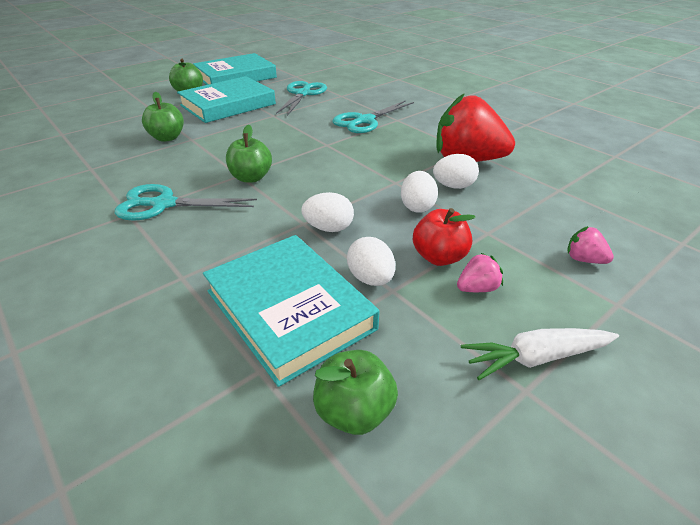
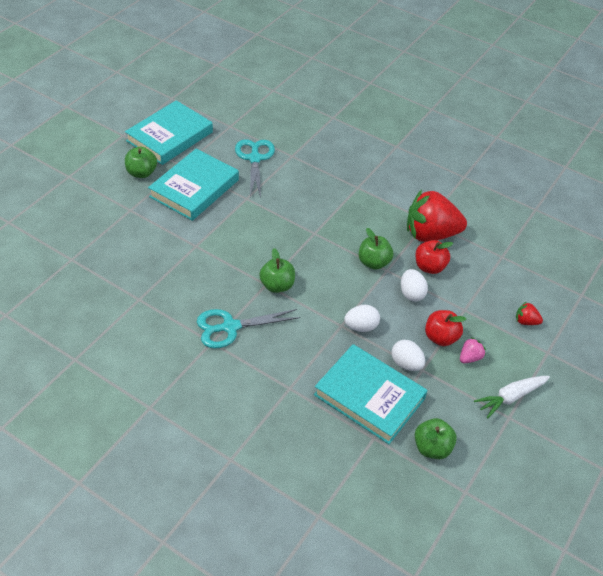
camera: 20 degrees left, 10 degrees up
(167, 138) = (173, 248): green apple -> green apple (373, 262)
(365, 121) = (331, 194): turquoise scissors -> none
(453, 186) = (429, 267): white egg -> red apple
(584, 259) = (526, 321): pink strawberry -> red strawberry

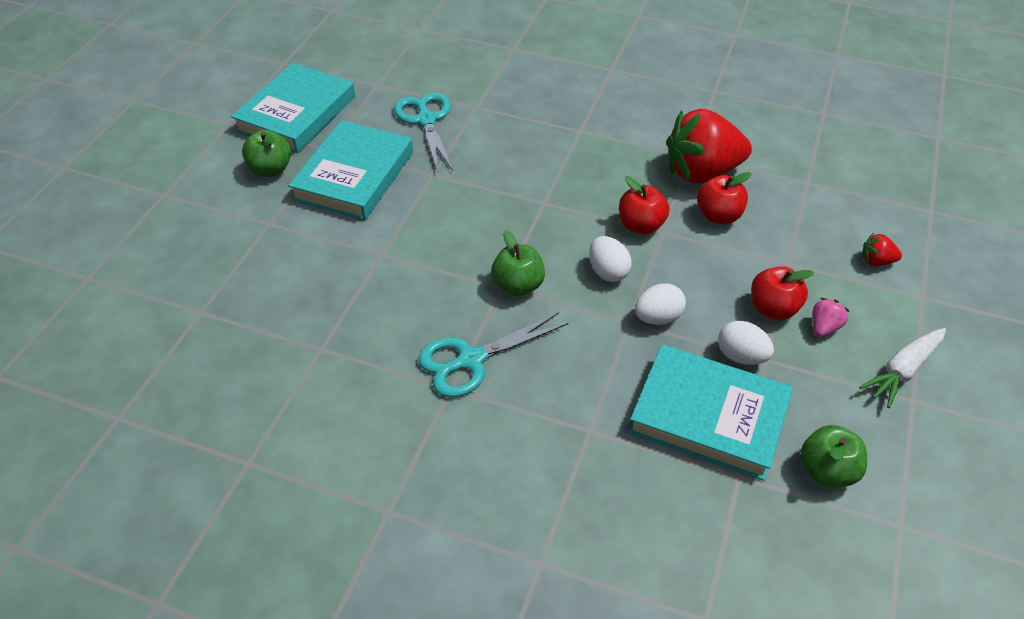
camera: 10 degrees left, 0 degrees up
(373, 262) = (641, 225): green apple -> red apple
(411, 293) = (709, 257): white egg -> white egg (608, 272)

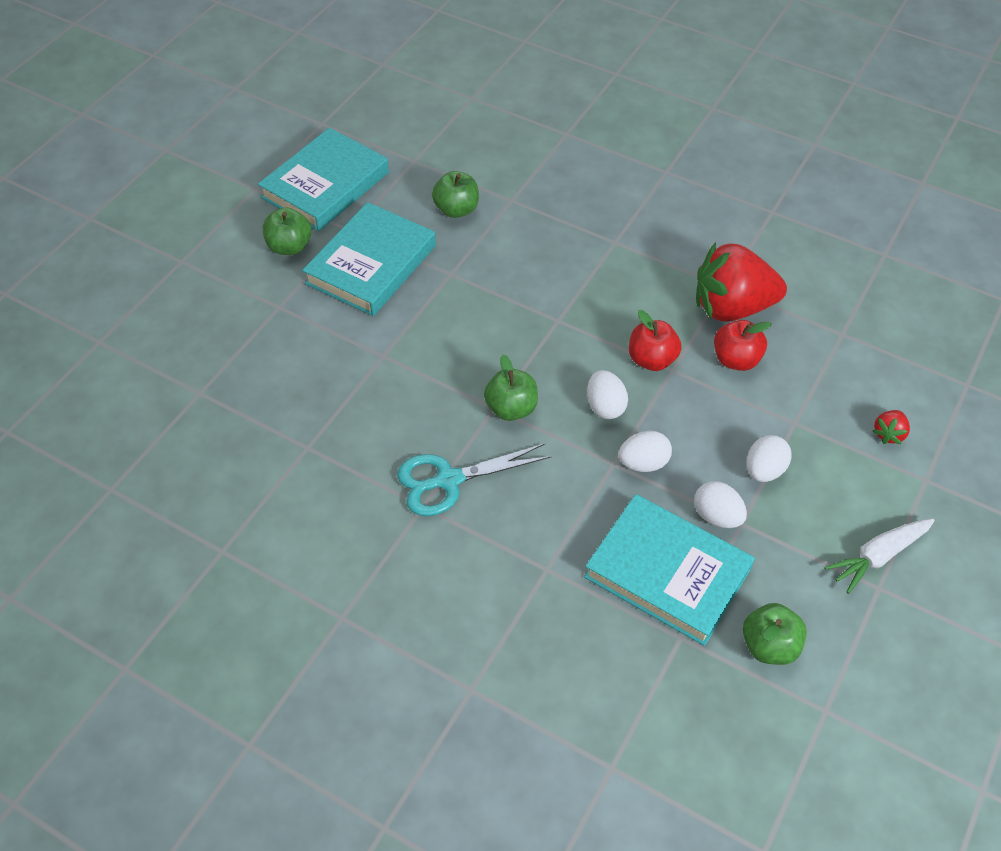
camera: 10 degrees right, 5 degrees up
(426, 120) = (456, 209): turquoise scissors -> green apple
(773, 308) = (764, 470): red apple -> white egg
(824, 327) = (810, 498): pink strawberry -> none
(876, 261) = (888, 434): red strawberry -> red strawberry turned 75 degrees counterclockwise

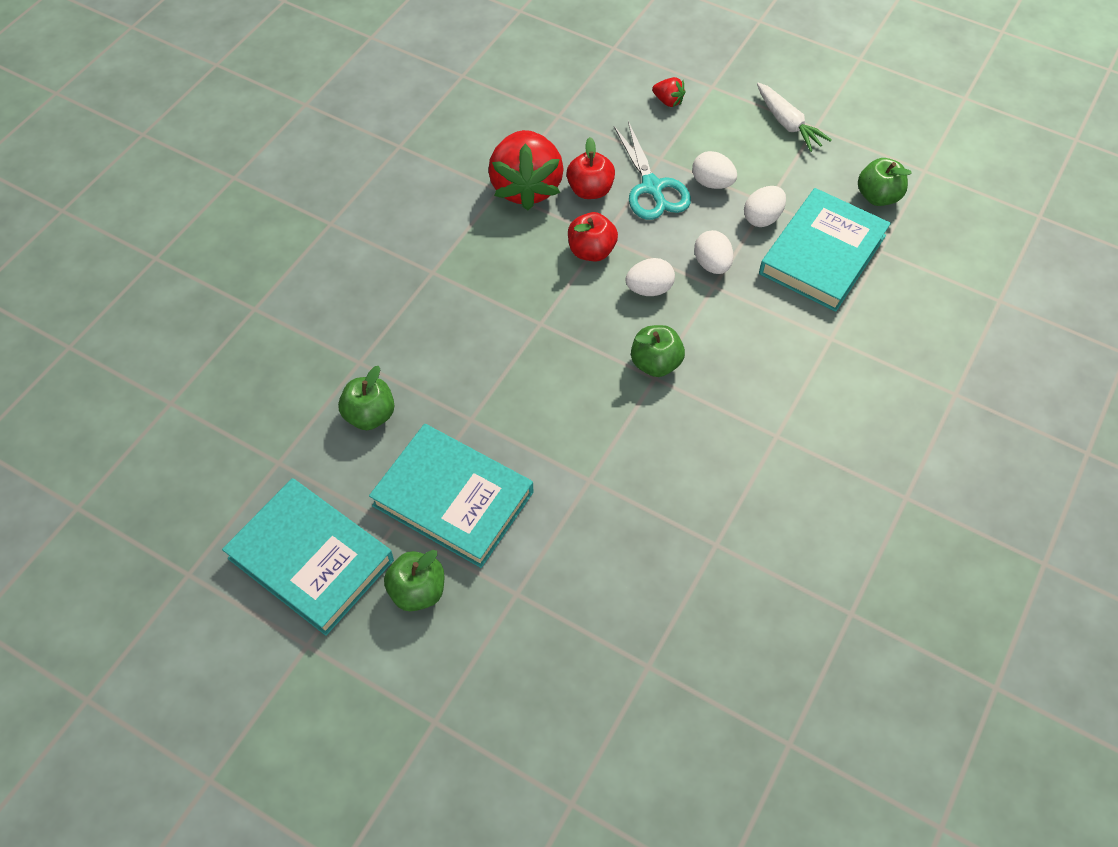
camera: 90 degrees left, 5 degrees up
(448, 480) = (745, 415): turquoise scissors -> turquoise scissors (652, 187)

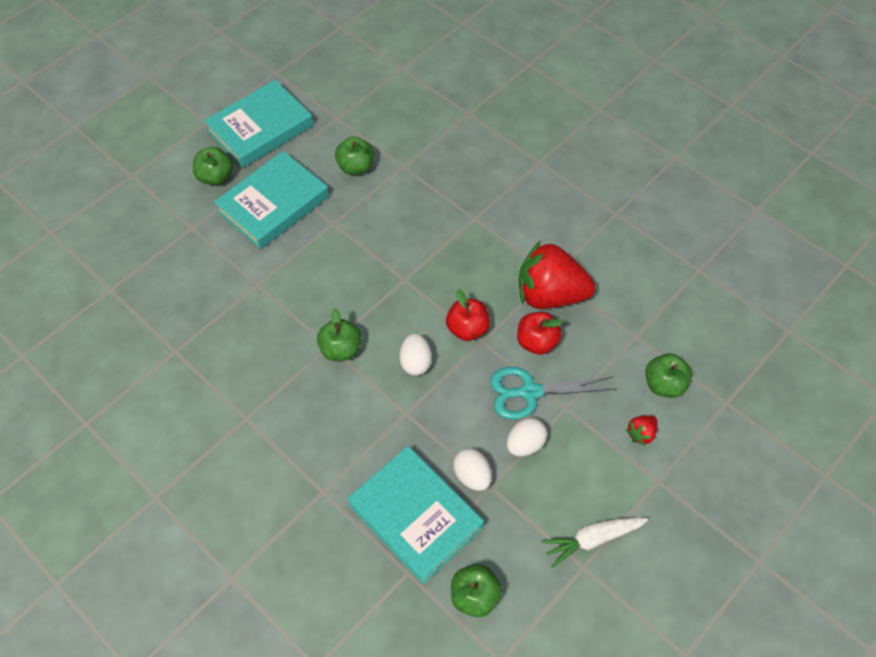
camera: 105 degrees right, 0 degrees up
(608, 90) = (664, 384): none -> green apple
(712, 264) = (429, 418): white egg -> none

